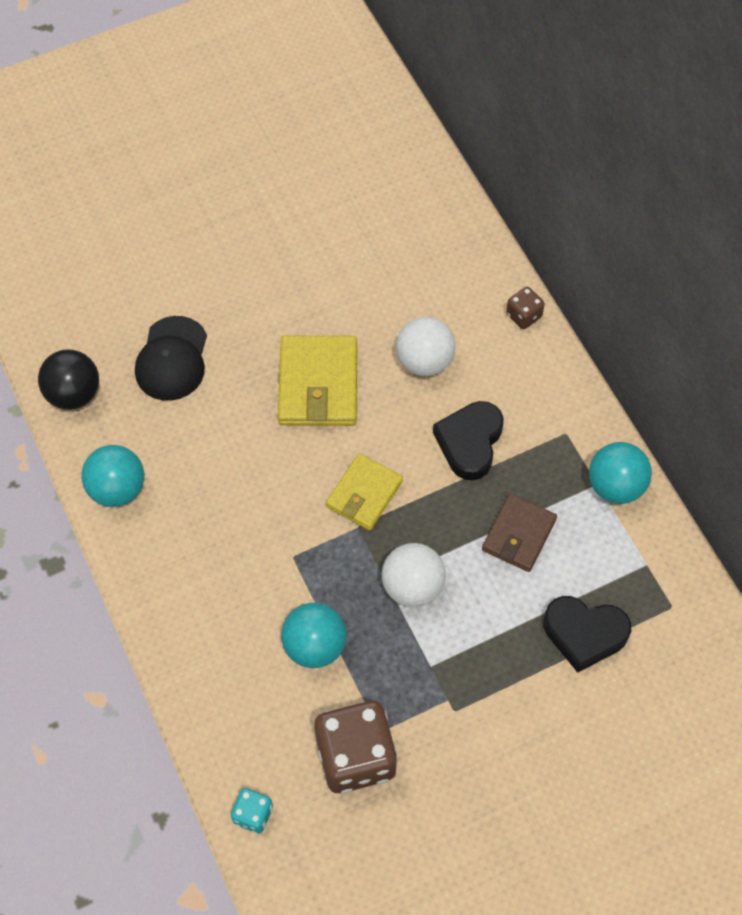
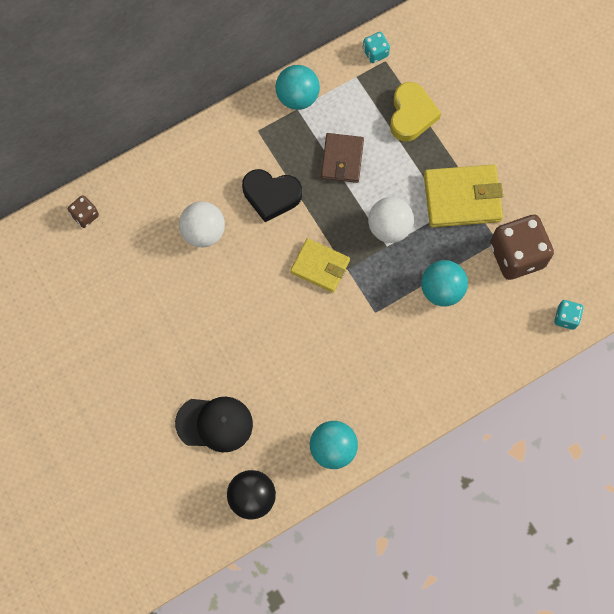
camera: 95 degrees left, 10 degrees up
(318, 384) = (230, 308): yellow wallet -> yellow wallet (462, 198)
(518, 534) = (342, 159): brown wallet -> brown wallet turned 75 degrees clockwise
(523, 315) = (158, 163): brown dice -> brown dice (85, 215)
(584, 634) = (411, 115): black heart -> yellow heart
(685, 594) = (375, 52): none -> turquoise dice

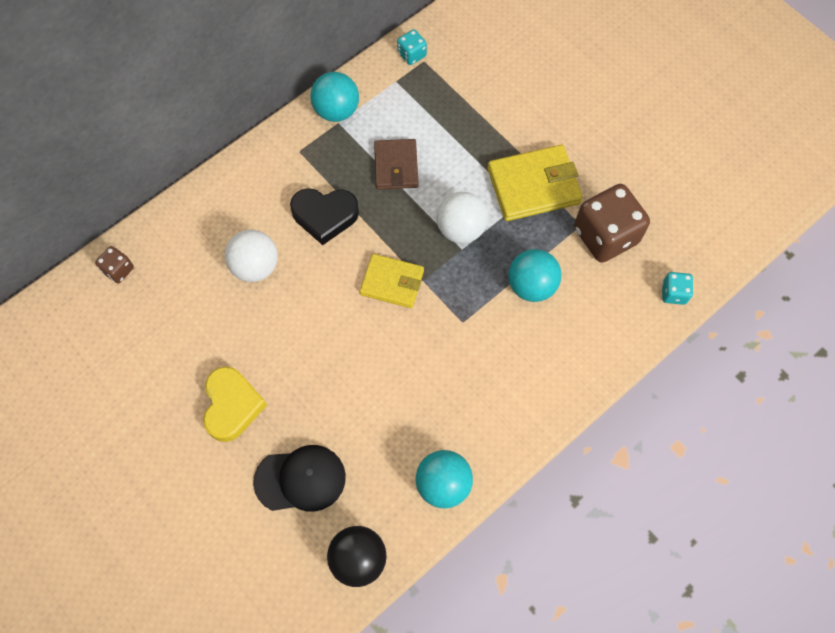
camera: 10 degrees left, 5 degrees down
(411, 115) = (462, 110): yellow heart -> yellow heart (232, 406)

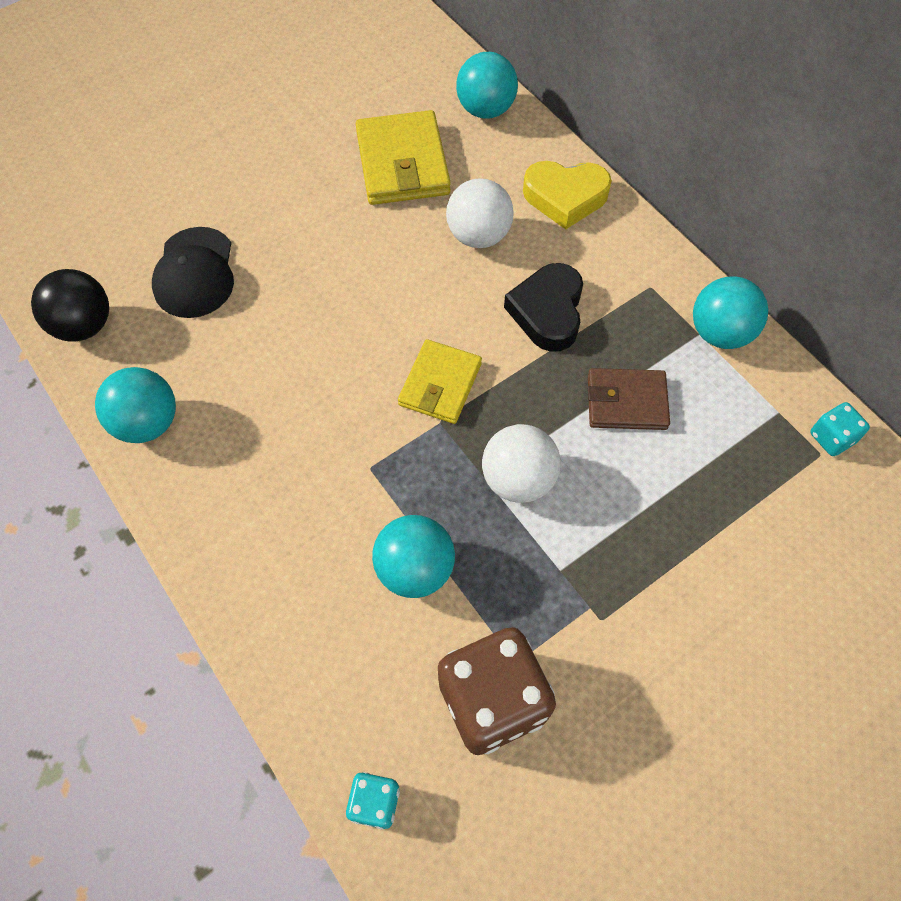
camera: 95 degrees right, 5 degrees down
(118, 270) = (485, 110): brown dice -> turquoise ball
(232, 406) = (299, 211): yellow heart -> yellow heart (565, 197)
(533, 186) = (590, 595): yellow wallet -> yellow wallet (402, 163)

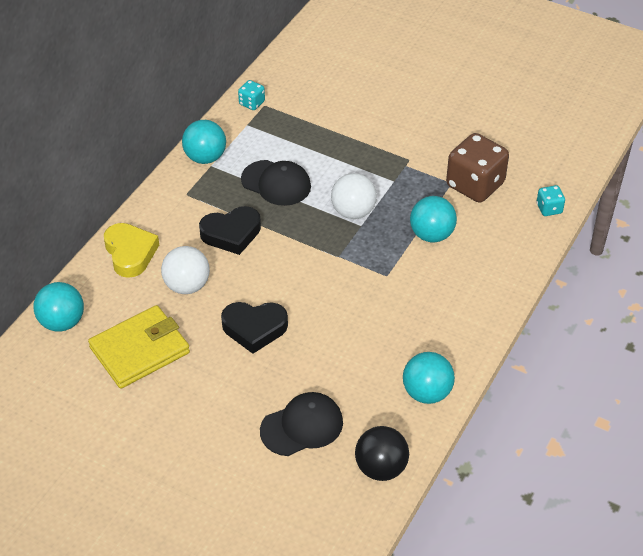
camera: 115 degrees left, 15 degrees down
(368, 279) = (254, 328): none -> black heart
(440, 384) = (313, 264): yellow wallet -> none
(626, 402) = (276, 183): brown wallet -> black cap

